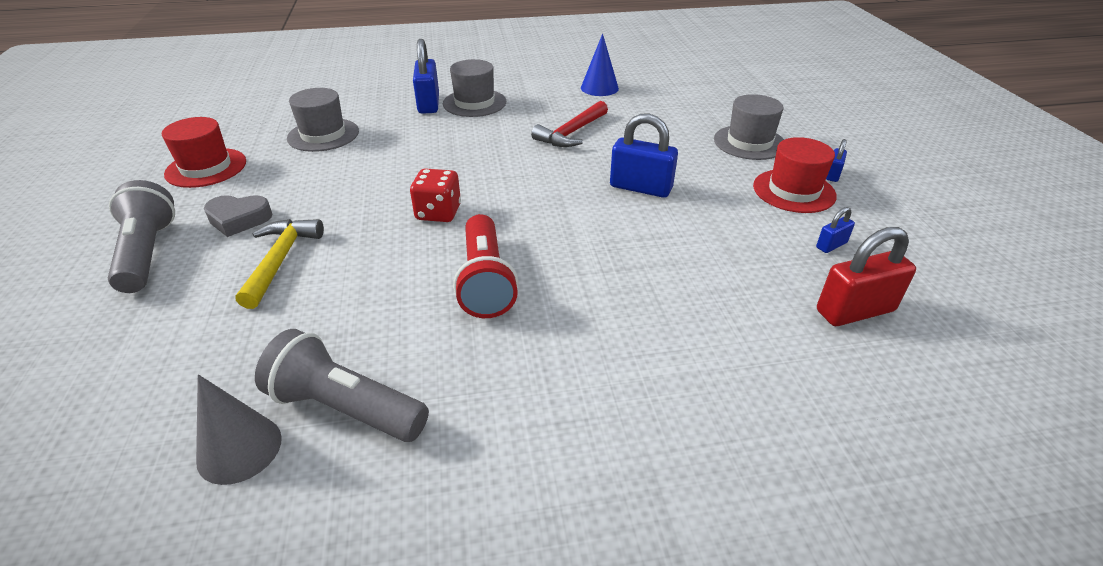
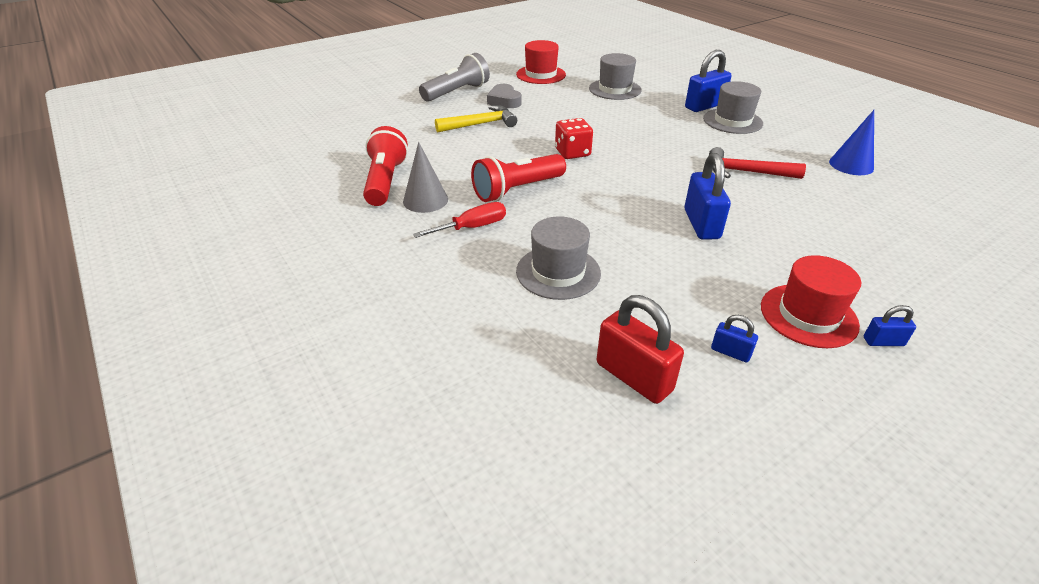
camera: 65 degrees right, 0 degrees up
(239, 449) = (347, 165): grey cone -> grey cone (425, 200)
(346, 408) = (385, 181): grey flashlight -> red flashlight
(543, 346) = (472, 227): none -> red screwdriver
(749, 142) = (873, 272): grey hat -> grey hat (558, 272)

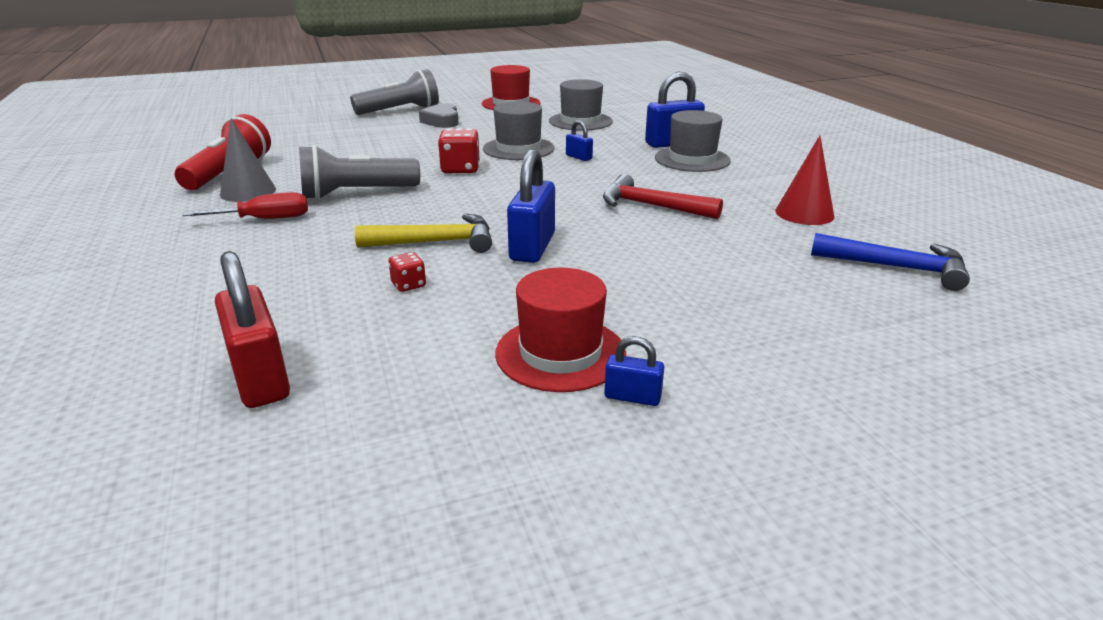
camera: 15 degrees right, 10 degrees down
(481, 124) = (391, 137): yellow hammer -> yellow hammer (436, 242)
(517, 190) = (356, 194): red flashlight -> grey flashlight
(558, 272) = (305, 269): grey hat -> grey hat (518, 149)
(650, 274) = (408, 285): none -> red dice
(730, 352) = (410, 374): blue padlock -> blue padlock (579, 157)
(851, 165) = (804, 213): blue cone -> red cone
(945, 206) = (897, 268): none -> blue hammer

